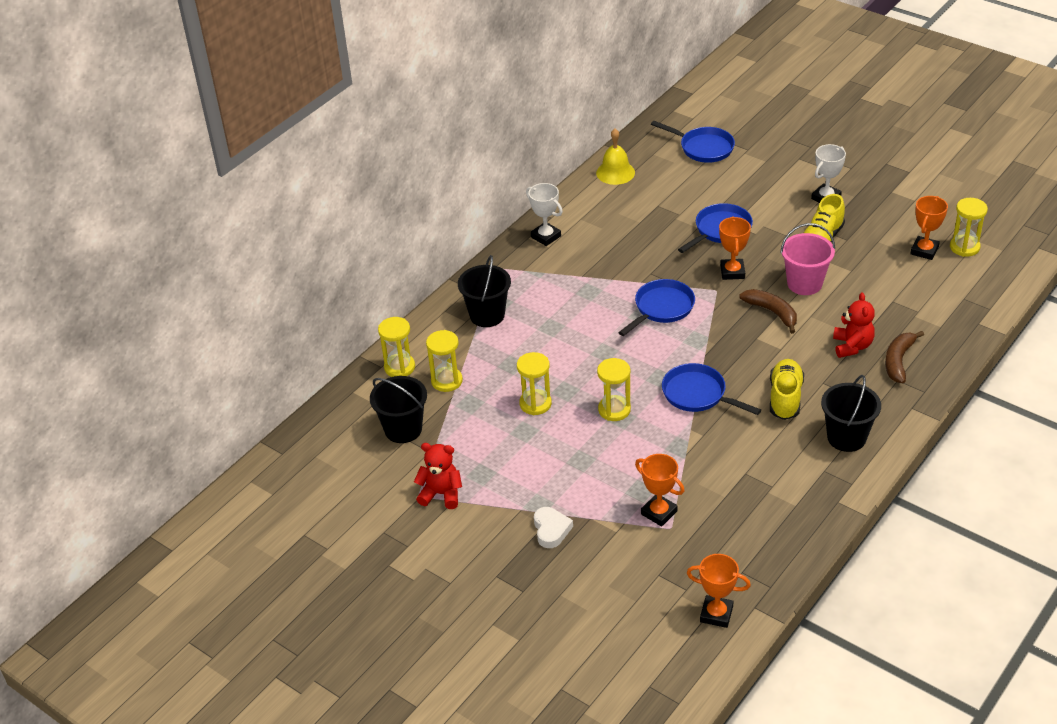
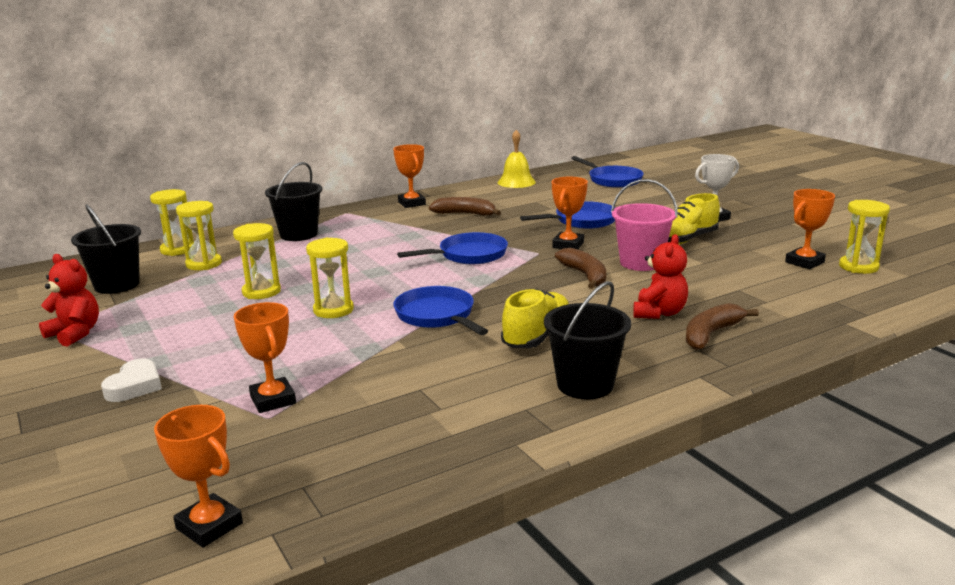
camera: 20 degrees right, 20 degrees down
(546, 236) = (411, 203): white trophy -> orange trophy
(610, 243) = (465, 214): none -> brown banana

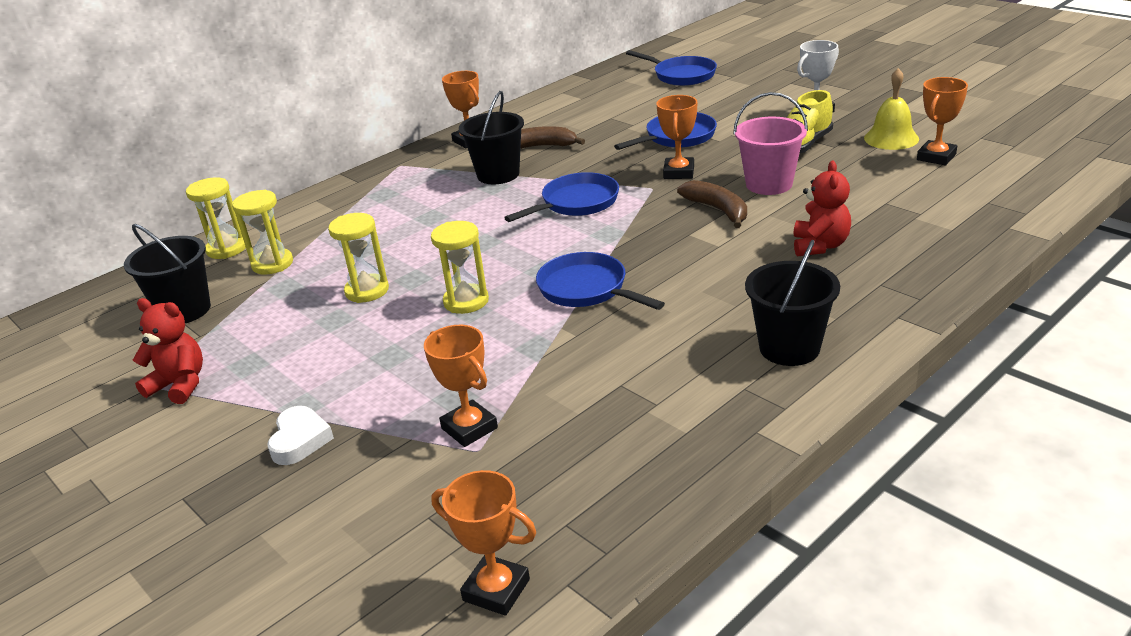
camera: 10 degrees left, 10 degrees up
(299, 234) = (361, 205): black bucket -> black bucket (498, 174)
(516, 182) = (574, 93): yellow bell -> yellow bell (891, 138)
(537, 337) = (709, 298): yellow shoe -> none
(711, 334) = (885, 263): brown banana -> none
(858, 267) = (992, 154): yellow hourglass -> none

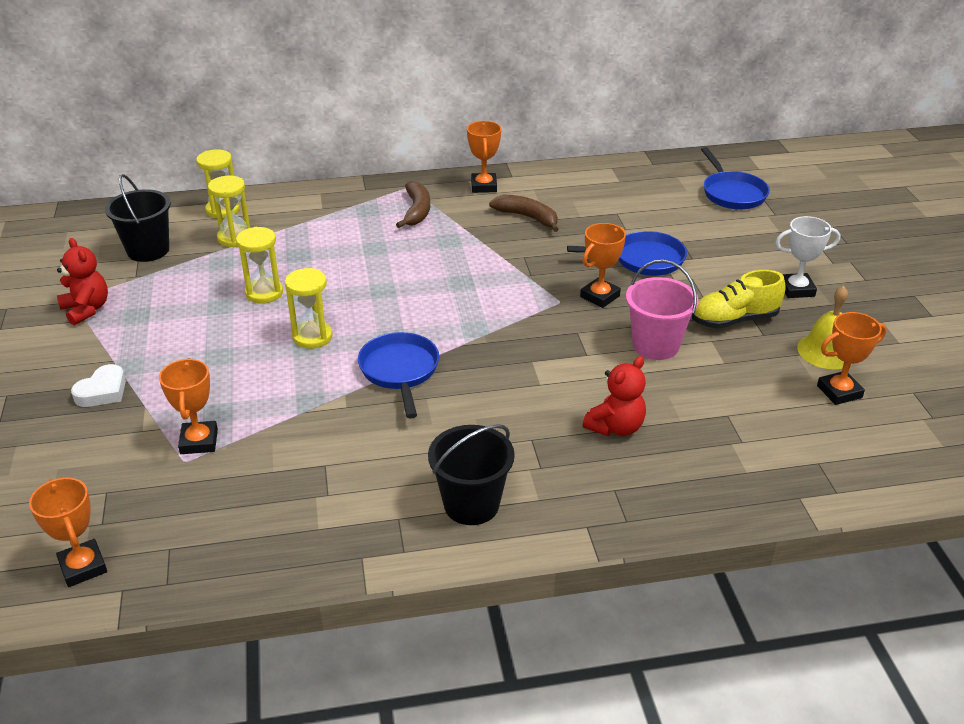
camera: 30 degrees right, 5 degrees up
(498, 174) = (465, 230): black bucket -> none
(576, 203) = (487, 287): blue pan -> none
(718, 210) = (582, 350): brown banana -> brown banana (417, 211)

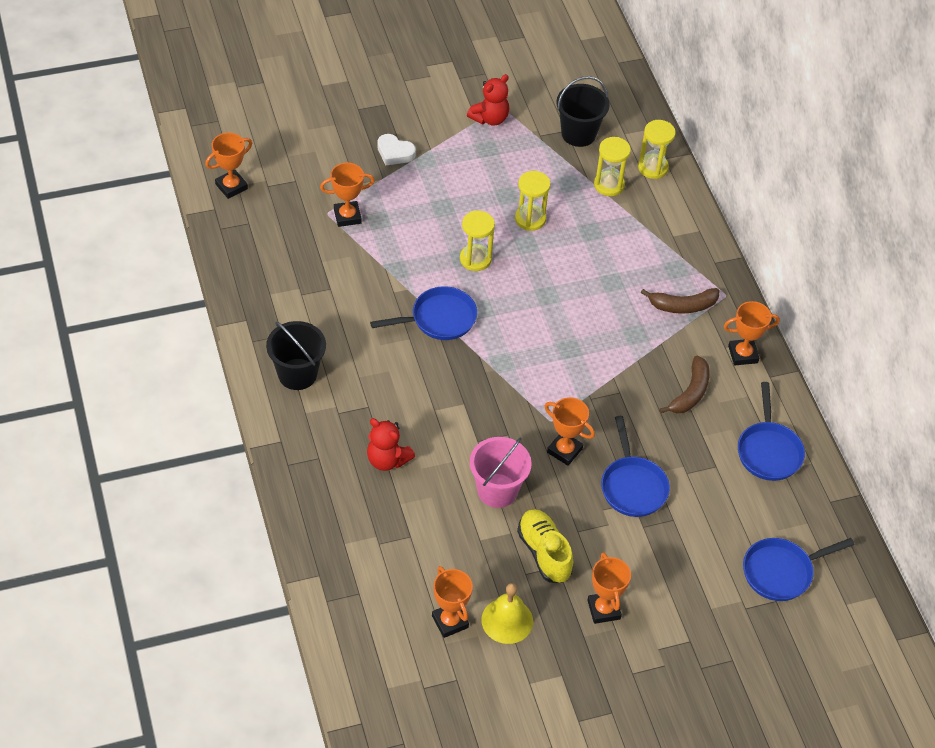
camera: 80 degrees right, 15 degrees up
(598, 185) = (768, 451): none -> blue pan
(796, 289) = (603, 609): white trophy -> orange trophy

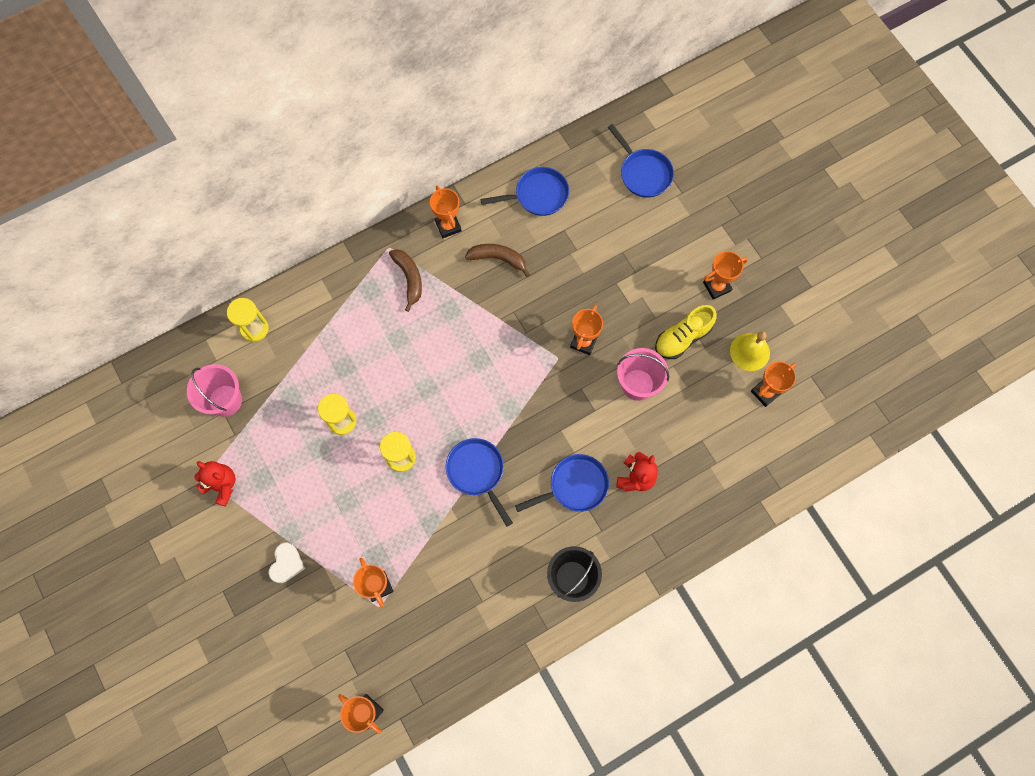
camera: 100 degrees left, 20 degrees up
(578, 134) = (225, 400): black bucket -> pink bucket
(609, 185) = (284, 362): yellow hourglass -> none
(632, 486) = (601, 286): blue pan -> blue pan (574, 486)

